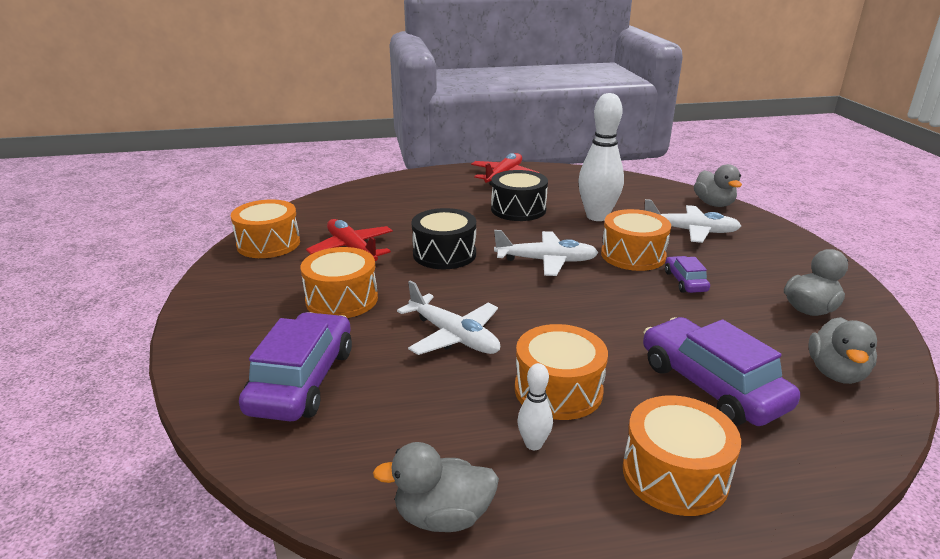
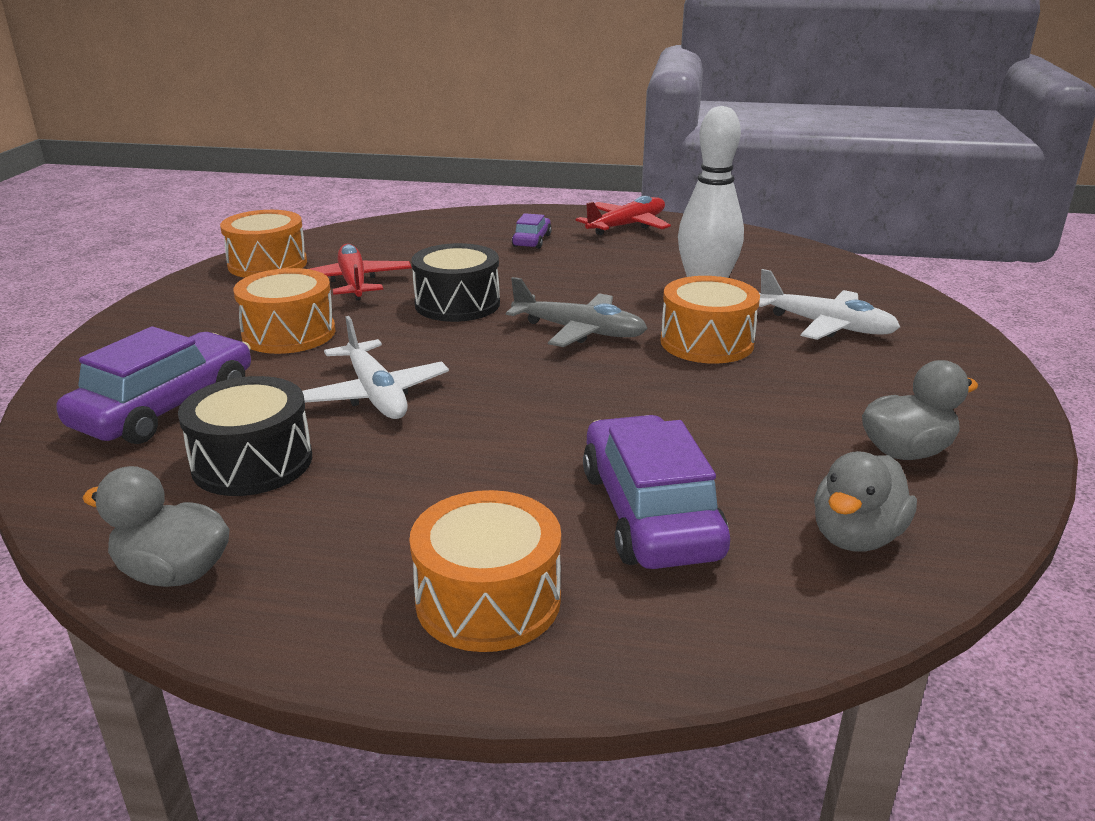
camera: 20 degrees right, 0 degrees up
(518, 209) = (605, 267): black drum -> black drum (252, 462)
(533, 444) = (350, 526): white bowling pin -> none
(546, 261) = (578, 331): white plane -> grey plane
(558, 390) = (440, 476): orange drum -> none
(685, 281) = (749, 385): purple car -> purple car (532, 240)
(714, 204) = (901, 297): grey duck -> none

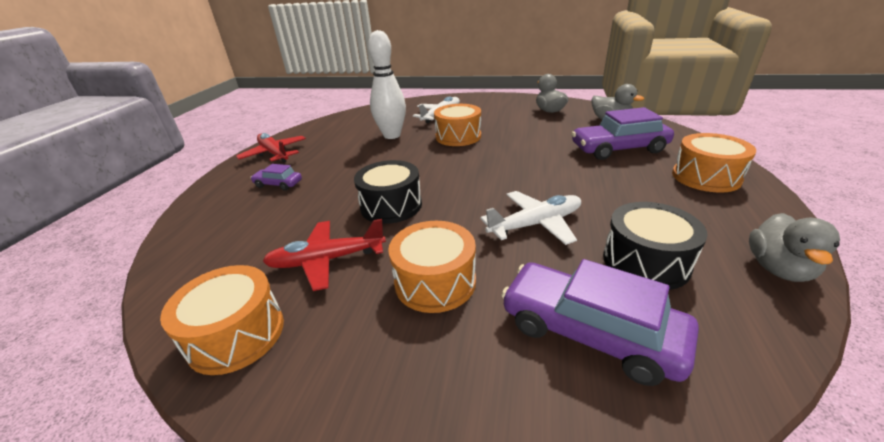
camera: 85 degrees left, 5 degrees up
(578, 331) = (442, 165): grey plane -> none

